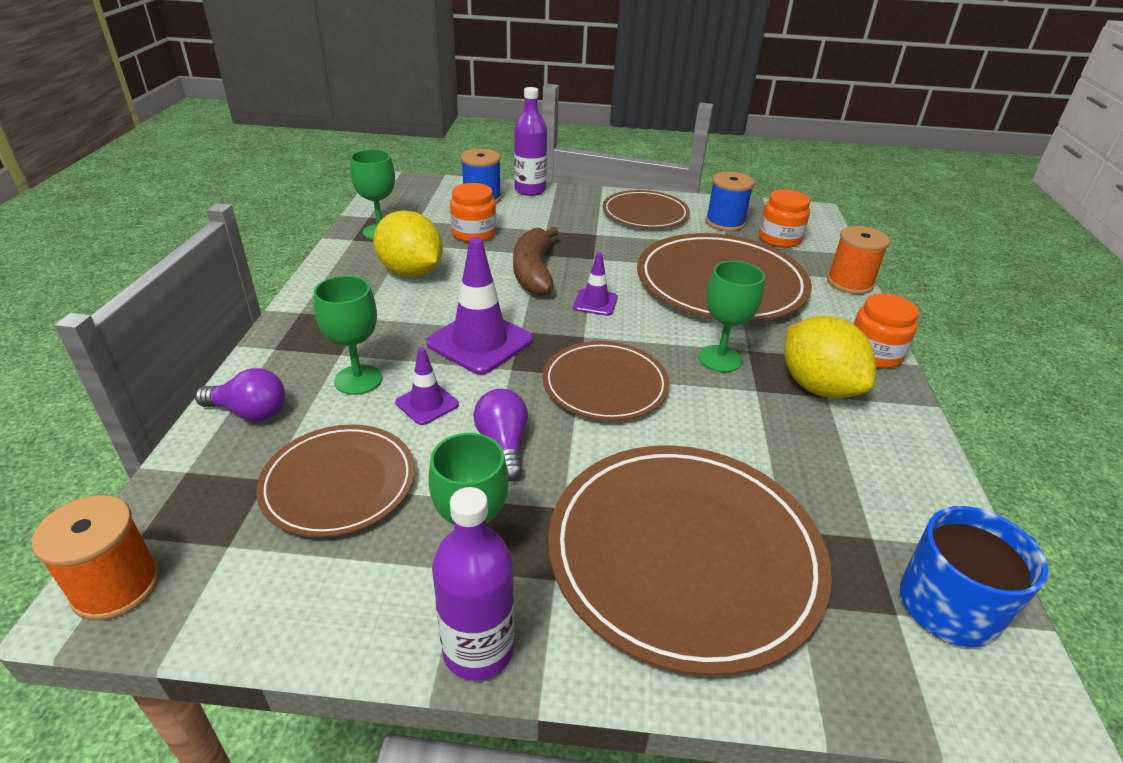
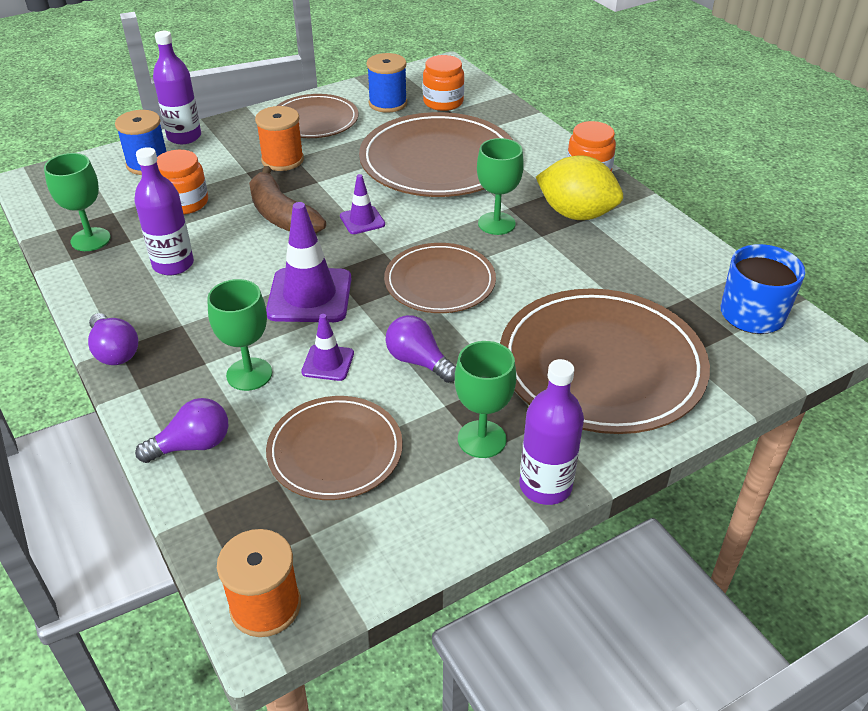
camera: 35 degrees left, 5 degrees up
(294, 314) = (114, 351): none -> purple light bulb
(411, 272) = (173, 264): yellow lemon -> purple bottle
(849, 283) = (525, 121): orange spool -> orange spool (282, 160)

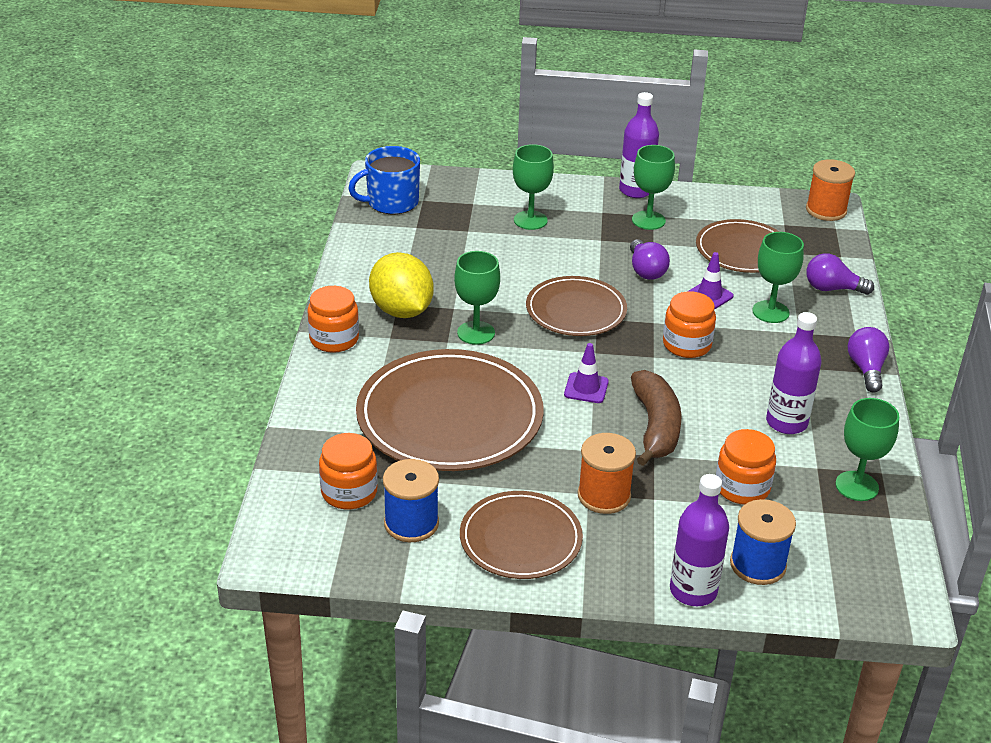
camera: 145 degrees left, 5 degrees down
(309, 296) = (686, 345): purple traffic cone -> orange jar
(601, 365) = (530, 220): brown plate -> green goblet

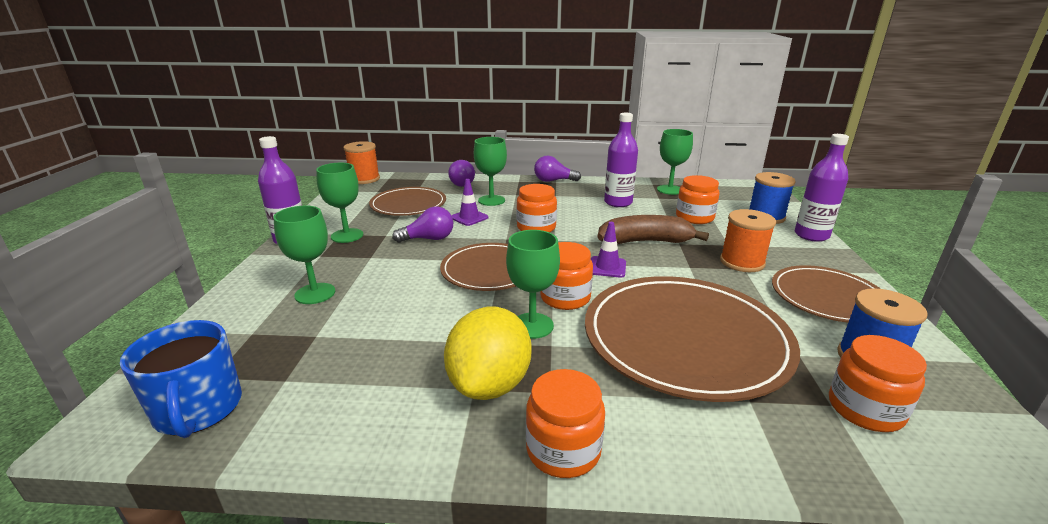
camera: 90 degrees left, 10 degrees down
(401, 311) = (490, 384): yellow lemon -> yellow lemon turned 45 degrees counterclockwise
(522, 354) = (565, 297): none -> orange jar

